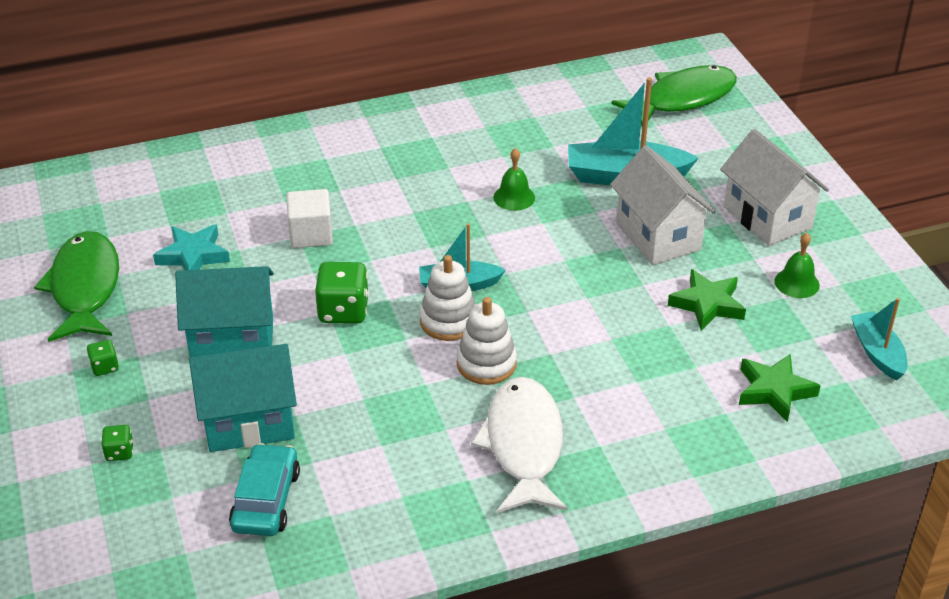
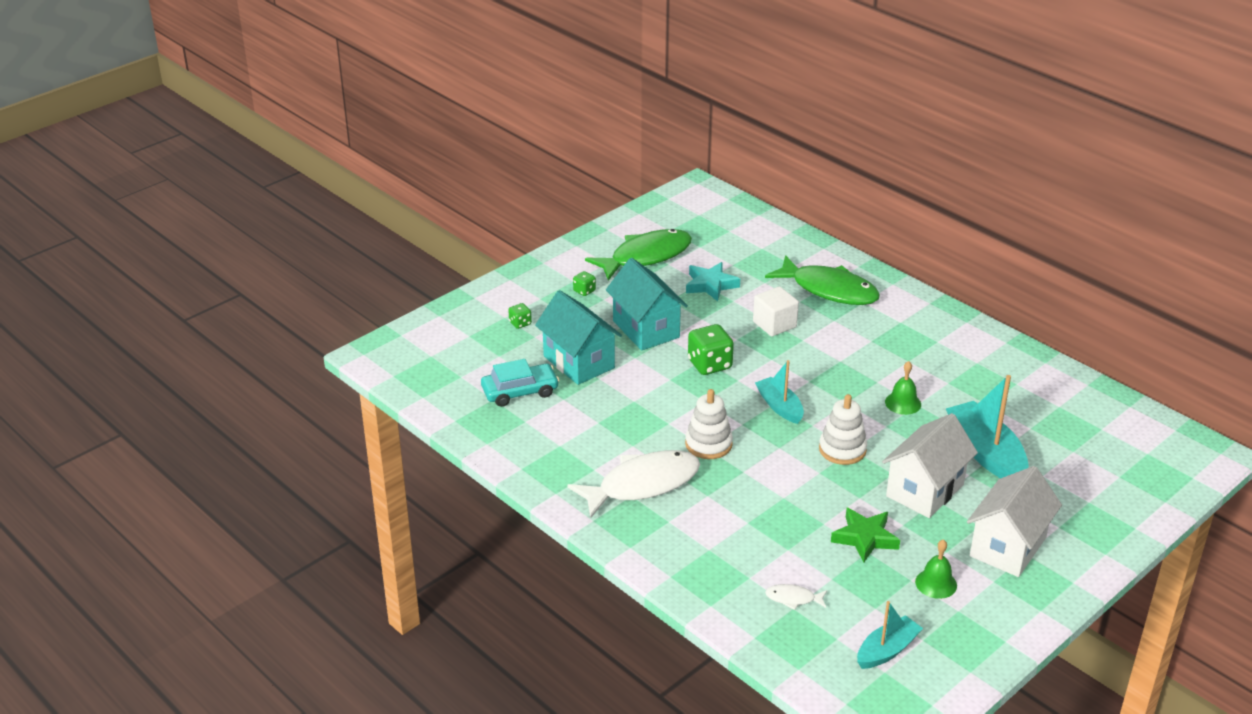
camera: 65 degrees right, 5 degrees down
(448, 321) = (737, 414): white stacking toy -> white stacking toy (842, 449)
(683, 99) = (1128, 457): green fish -> green fish (829, 290)
(774, 391) = (793, 598): green star -> white fish

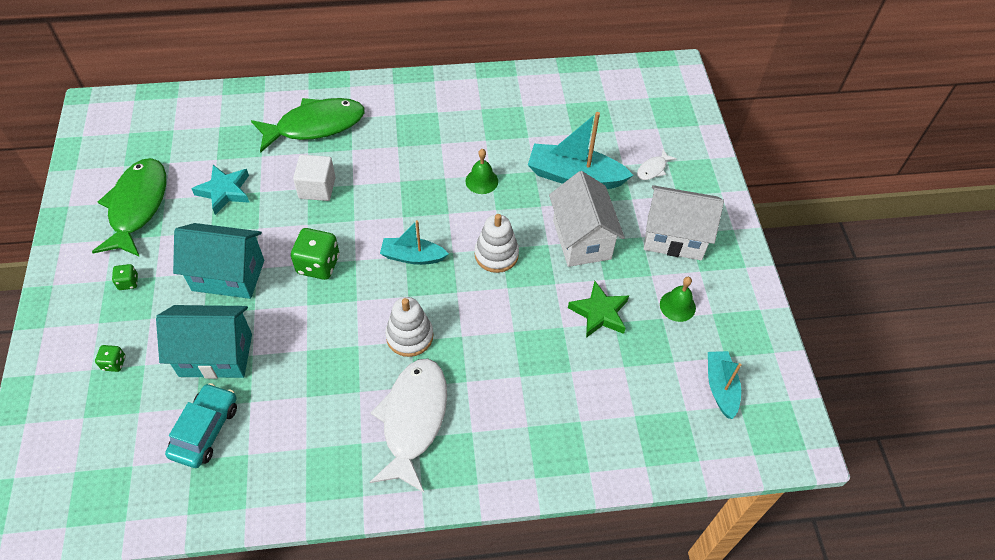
camera: 55 degrees left, 20 degrees up
(793, 598) = (625, 408): white fish -> white fish (653, 169)
(1007, 547) = (674, 237): white house -> white house turned 60 degrees counterclockwise

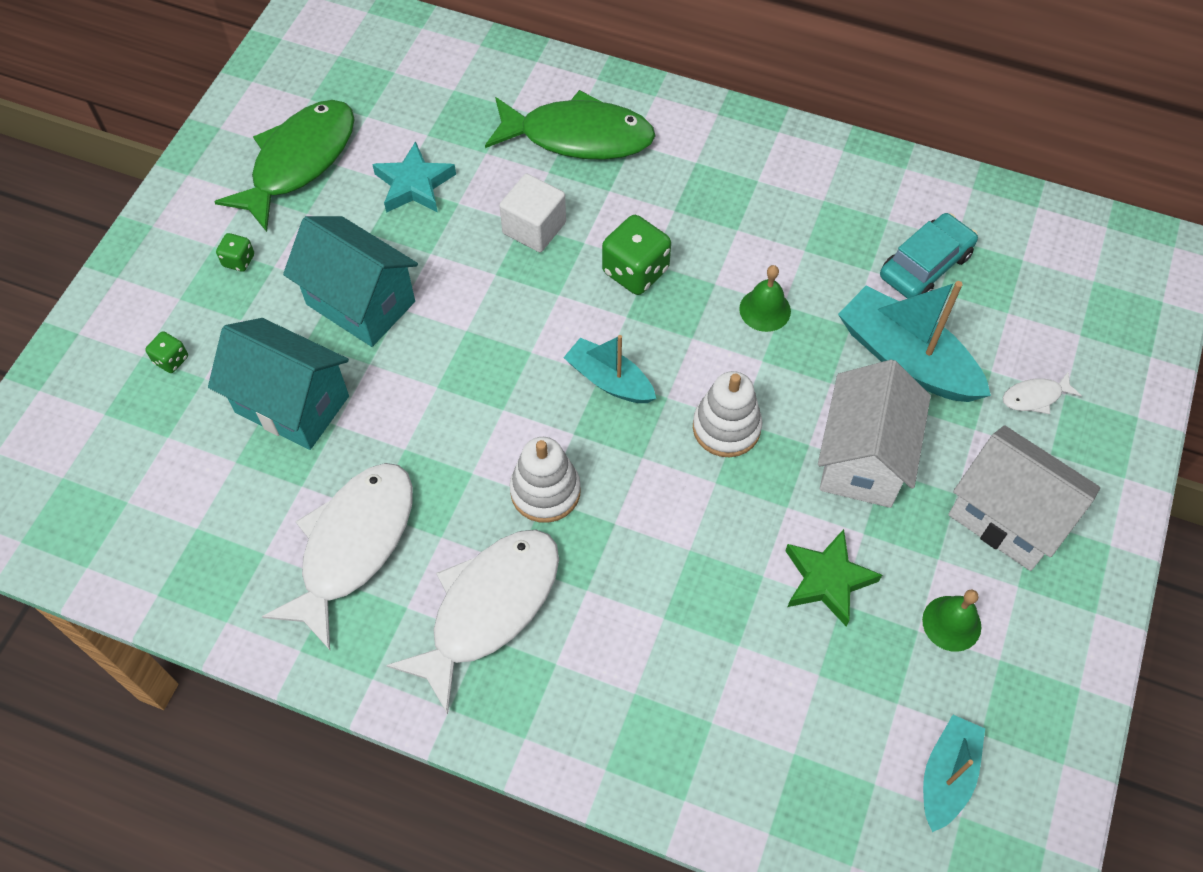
camera: 30 degrees right, 5 degrees up
(205, 430) = (230, 497): turquoise car -> turquoise car (925, 265)
(305, 422) = (353, 545): none -> white fish
(318, 265) = (480, 337): green dice -> green dice (635, 271)

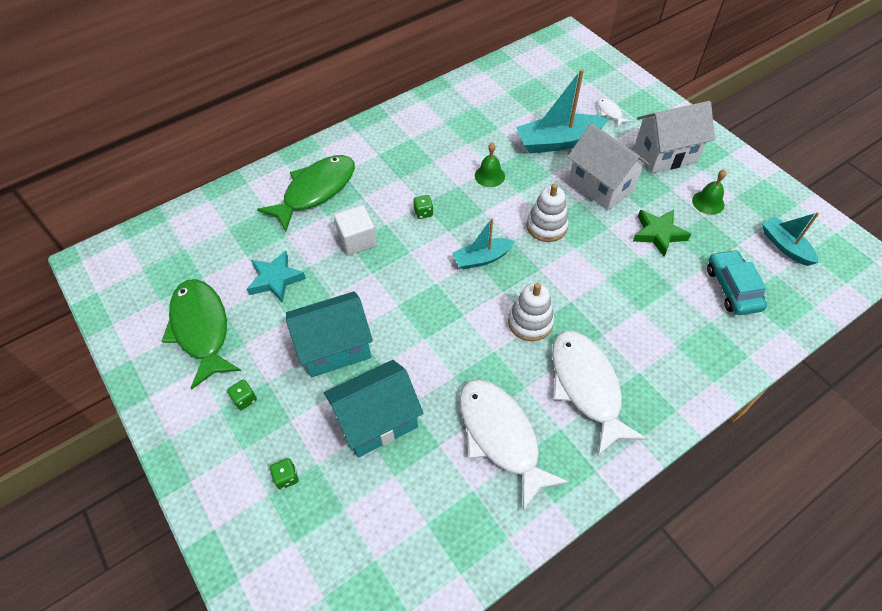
camera: 55 degrees left, 5 degrees down
(635, 271) = (423, 212): green dice -> green dice, size x0.52
(925, 265) = (512, 108): turquoise car -> turquoise car (732, 288)
(1035, 397) = (610, 112): white fish -> white fish turned 135 degrees clockwise

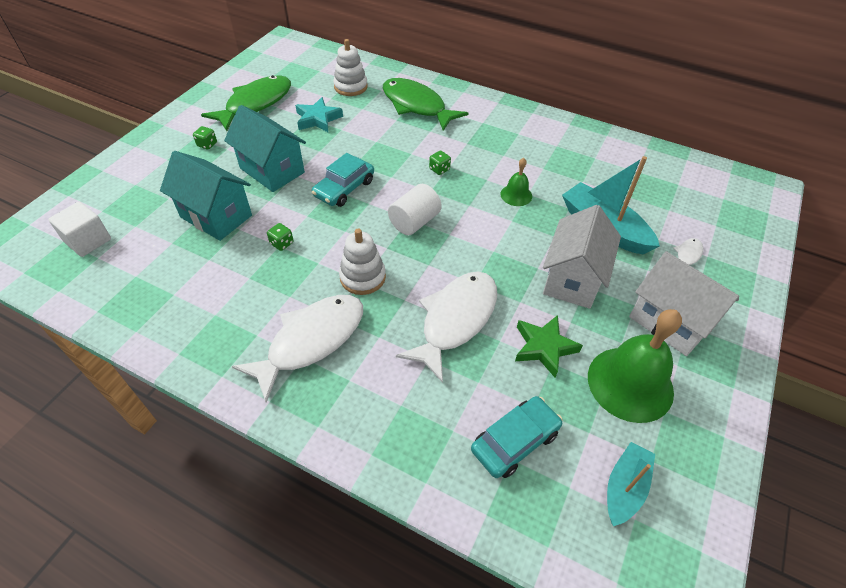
camera: 60 degrees right, 5 degrees down
(286, 477) = (151, 188): green dice -> green dice (282, 243)
(316, 191) = (416, 105): green fish -> green fish turned 150 degrees counterclockwise
(357, 240) = (383, 144): white cube -> white cube (88, 241)
(404, 295) = (344, 188): none -> turquoise car
(482, 258) = (414, 222): turquoise boat -> white cylinder
(501, 436) = (231, 295): white fish -> white fish (455, 320)
(546, 226) = (485, 253): white stacking toy -> white stacking toy (350, 87)
(708, 202) = (630, 383): green bell -> green bell, size x2.05

